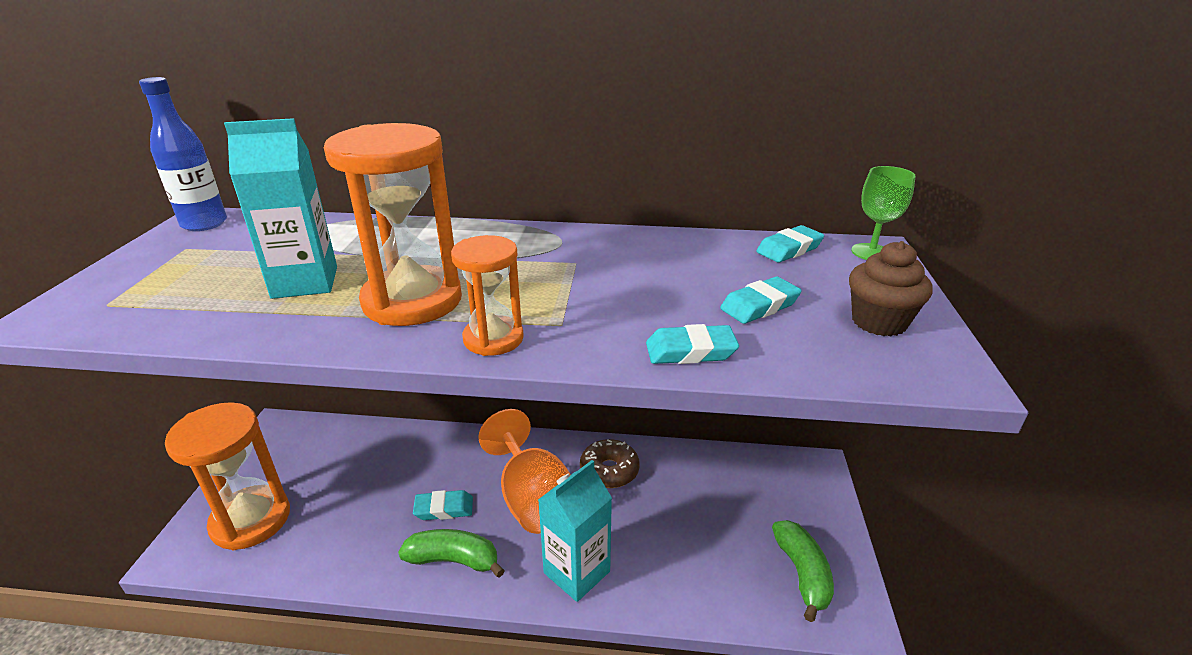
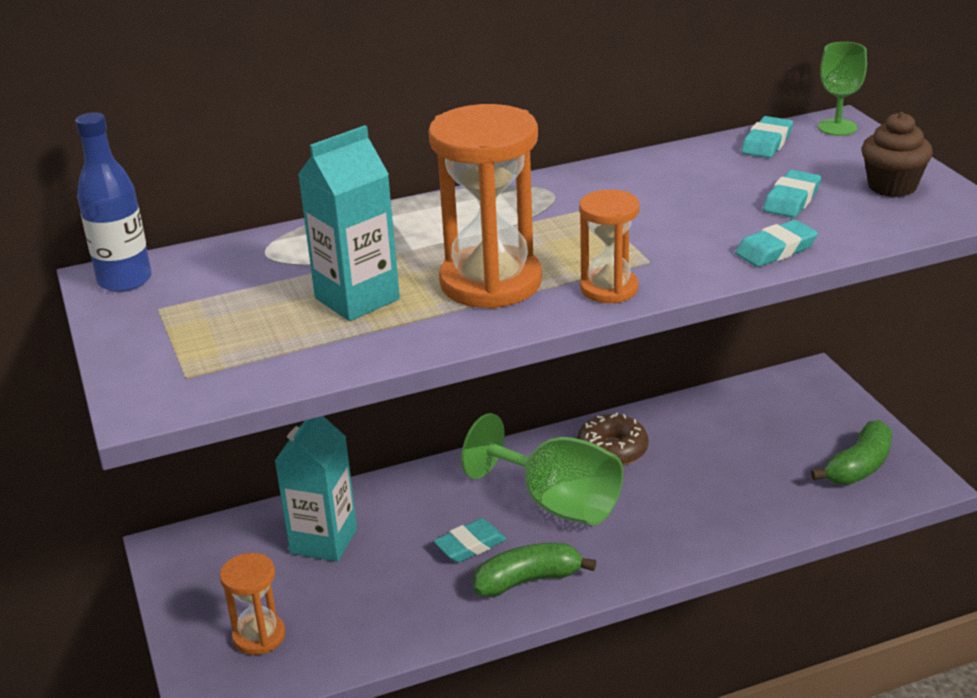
camera: 25 degrees left, 0 degrees up
(251, 520) = (259, 636): orange hourglass -> orange hourglass, size x0.56
(533, 499) = (557, 503): orange goblet -> green goblet
(576, 572) = (658, 543): turquoise carton -> turquoise carton (324, 541)
(802, 574) = (859, 467): green banana -> green banana turned 75 degrees clockwise

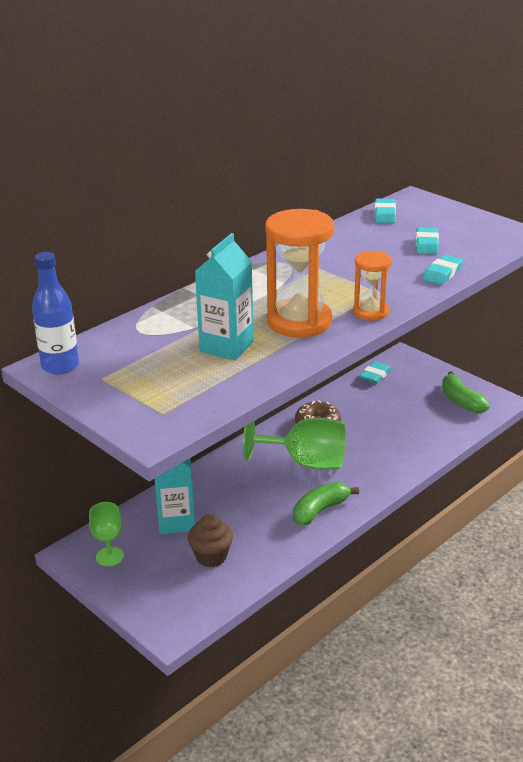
camera: 25 degrees left, 0 degrees up
(259, 636) = (177, 588): orange hourglass -> none
(470, 545) = (271, 499): turquoise eraser -> turquoise eraser (375, 375)
(837, 127) = (416, 199): green goblet -> green goblet (109, 556)
(859, 467) = (461, 401): green banana -> green banana turned 135 degrees clockwise
(892, 186) = (473, 228): brown cupcake -> brown cupcake (211, 556)

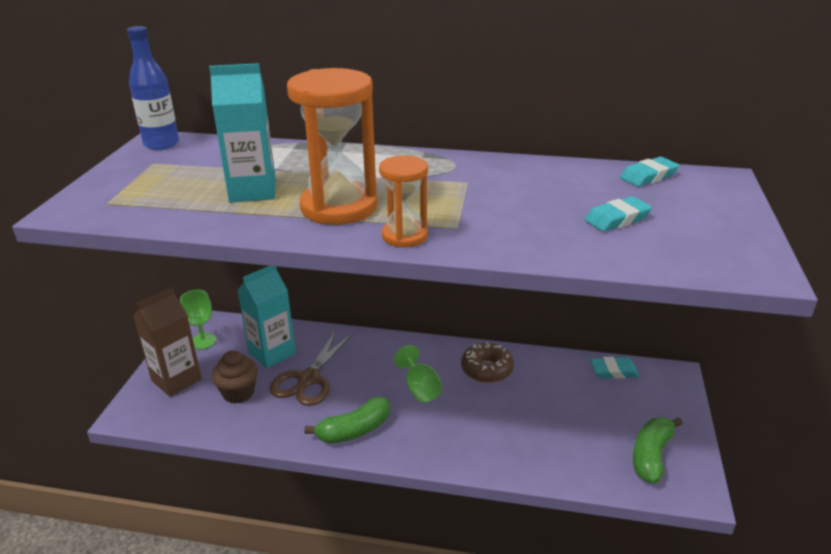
camera: 55 degrees right, 0 degrees up
(152, 589) = (176, 380): none -> brown carton
(235, 512) = (308, 379): none -> brown scissors
(306, 462) = (420, 389): green goblet -> green goblet, size x0.56
(320, 510) = (354, 430): green banana -> green banana turned 135 degrees clockwise
(442, 273) = (558, 249): turquoise eraser -> none

